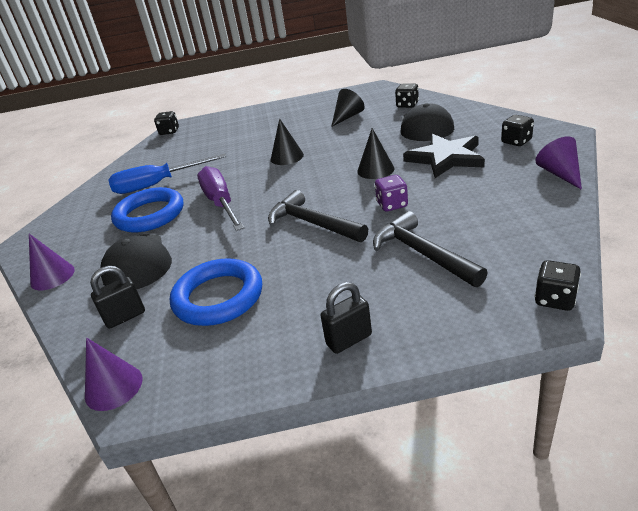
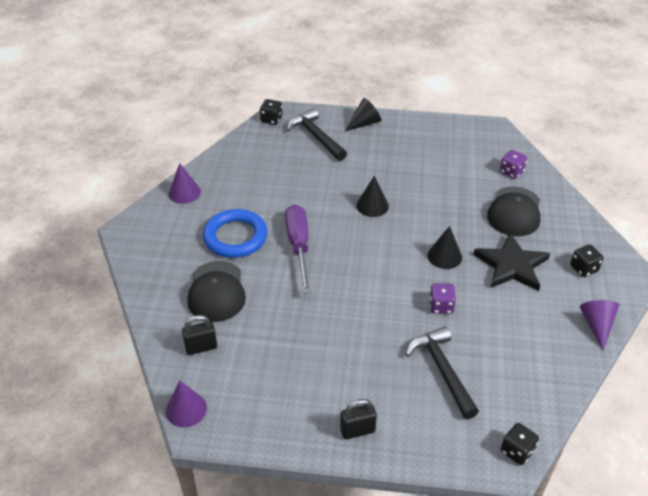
camera: 10 degrees right, 10 degrees up
(52, 276) = (148, 281): purple cone -> purple cone (184, 192)
(157, 184) = (248, 198): blue screwdriver -> none
(218, 297) = (274, 354): blue ring -> none
(312, 223) = (368, 302): black hammer -> black hammer (316, 137)
(347, 117) = (447, 167): black cone -> black cone (364, 123)
(407, 105) = (511, 172): black dice -> purple dice

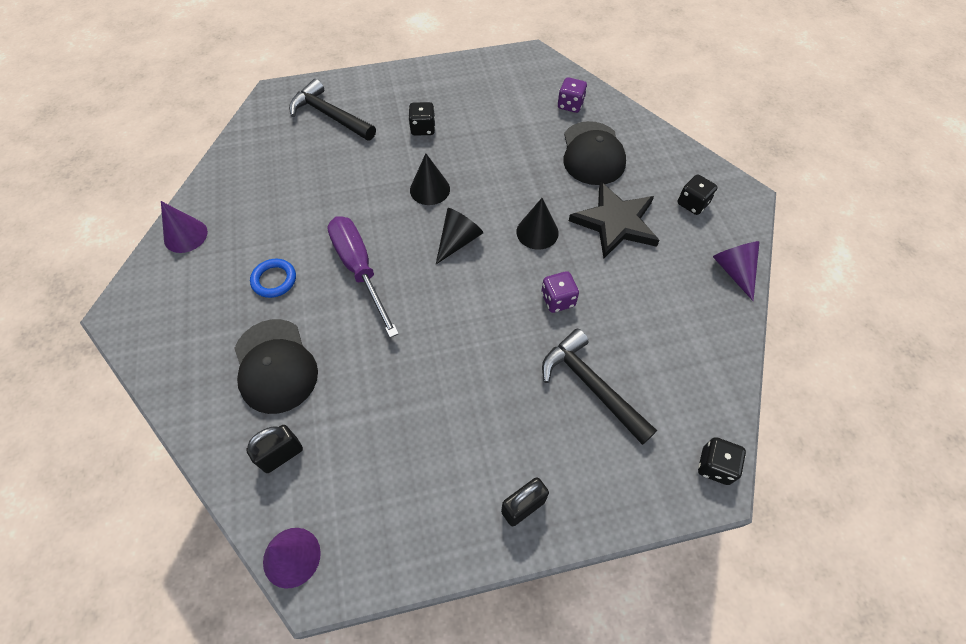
camera: 20 degrees left, 15 degrees up
(235, 237) = (274, 280): blue ring -> blue ring, size x0.53
(271, 119) = (266, 106): black dice -> black dice (423, 128)
(364, 123) = (382, 84): black cone -> black cone (458, 241)

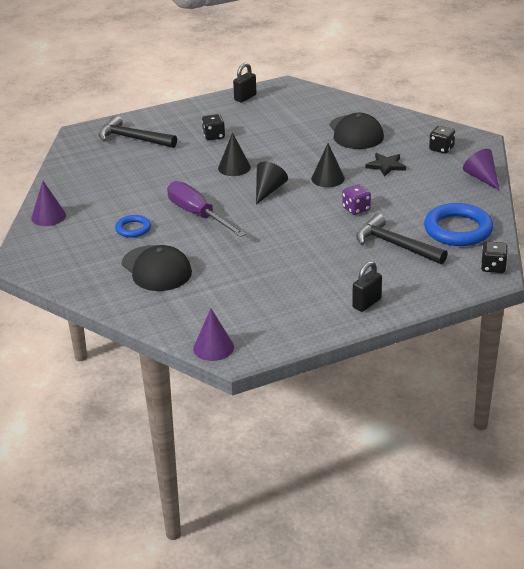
camera: 10 degrees left, 25 degrees down
(281, 455) = (183, 307): black padlock -> black padlock (245, 98)
(570, 105) = (328, 109): purple dice -> none
(615, 222) = (386, 166): black star -> black star, size x0.57
(682, 371) = (458, 230): none -> blue ring

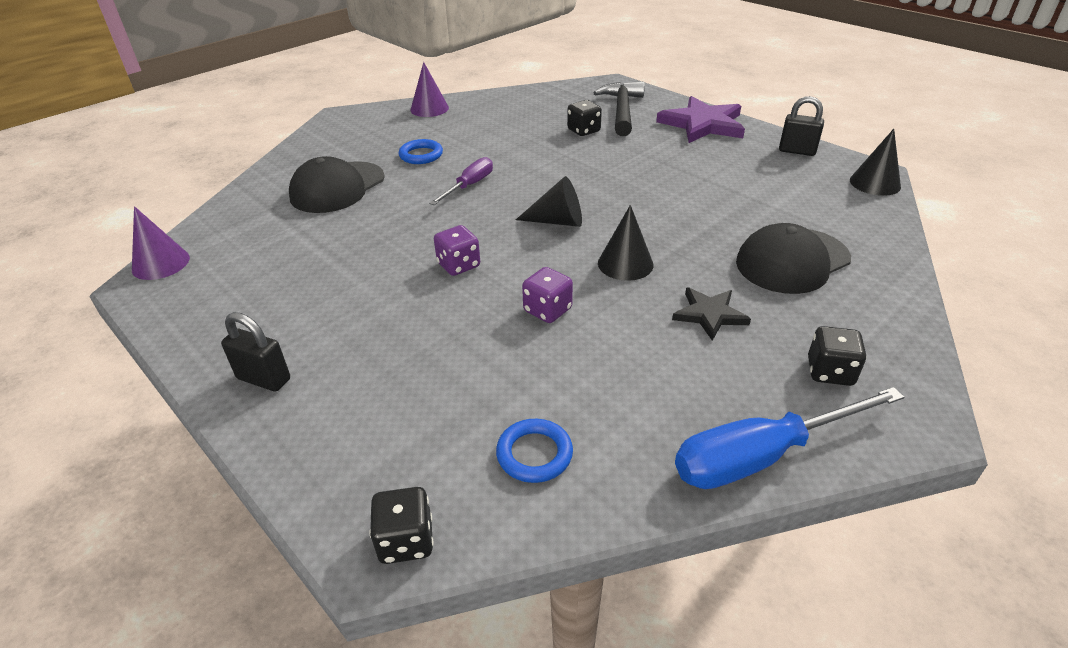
camera: 70 degrees right, 5 degrees up
(182, 116) = (702, 124): none -> purple star
(198, 215) = (469, 186): purple screwdriver -> purple screwdriver, size x0.60
(214, 136) = (671, 153): black dice -> black dice (583, 131)
(234, 167) = (602, 184): black cone -> black cone (875, 183)
(294, 231) = (458, 265): none -> purple dice
(395, 245) = (450, 377): black hammer -> none
(458, 230) = (534, 454): blue ring -> blue ring, size x0.53
(482, 178) = (761, 456): purple cone -> blue screwdriver

